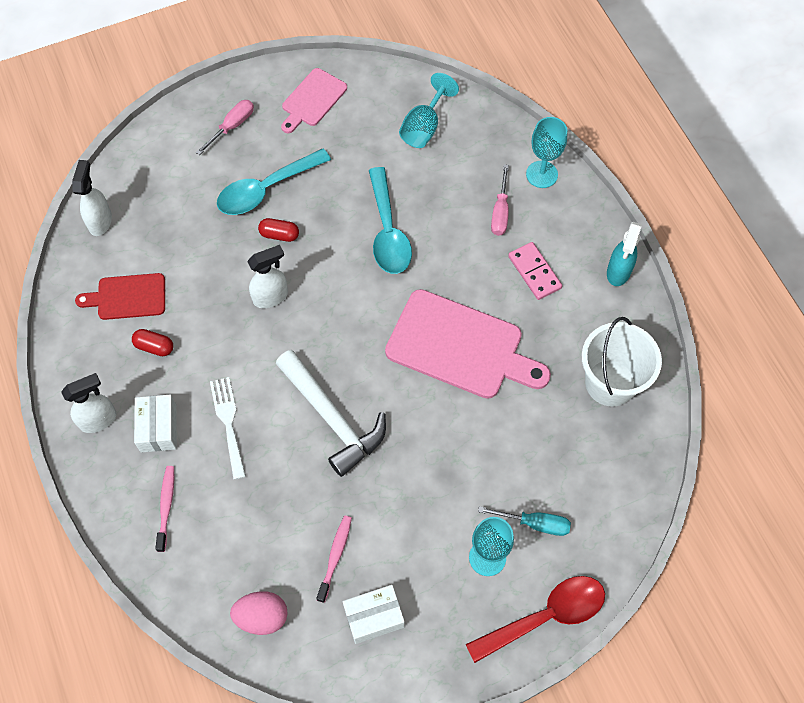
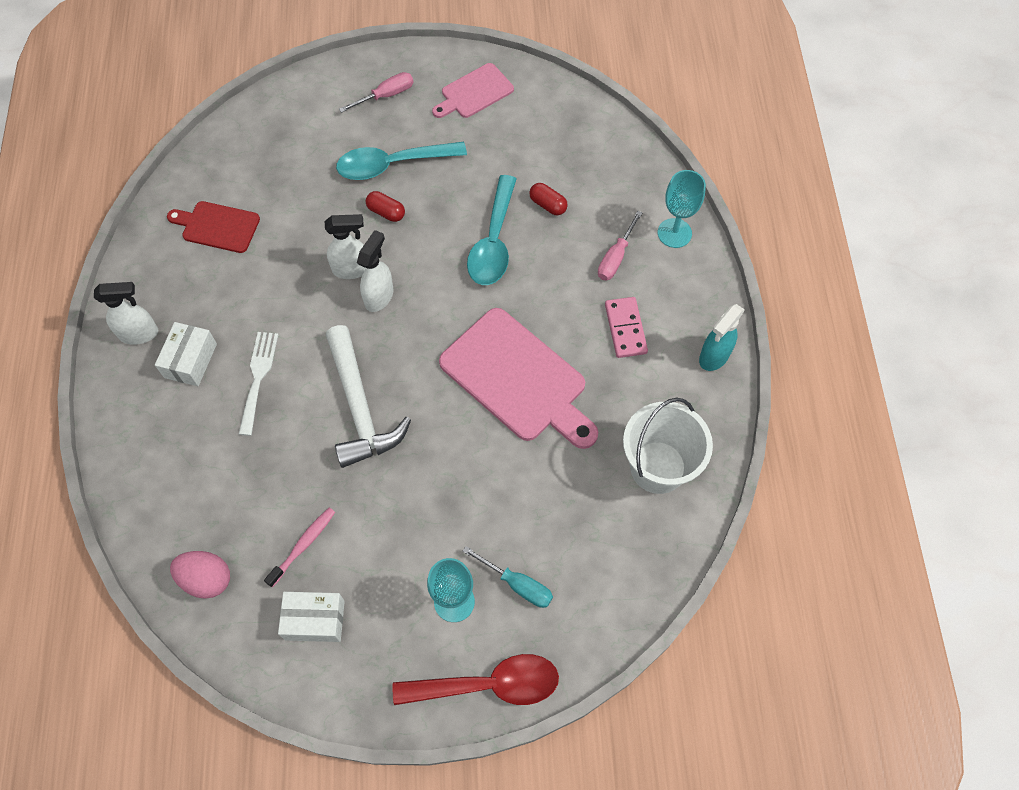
camera: 20 degrees right, 0 degrees up
(100, 221) = (224, 147): white spray bottle -> white spray bottle (379, 296)
(154, 347) = (221, 281): red capsule -> red capsule (548, 205)
(166, 506) = (164, 438): pink toothbrush -> none
(424, 127) = (573, 151): turquoise goblet -> none

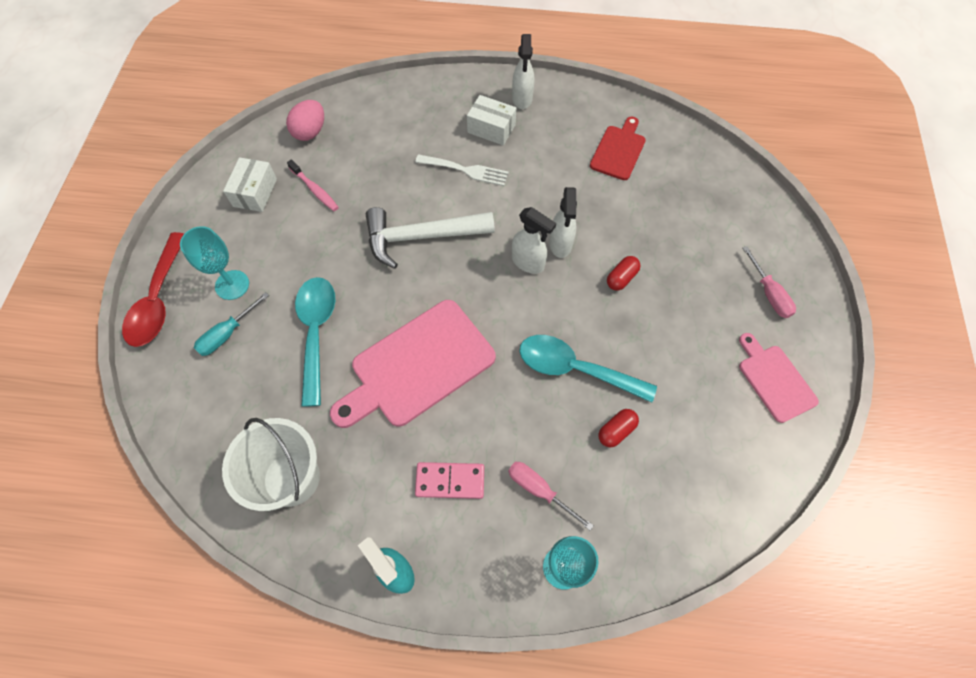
camera: 100 degrees right, 0 degrees up
(392, 165) = (678, 289): turquoise spoon -> turquoise spoon (316, 332)

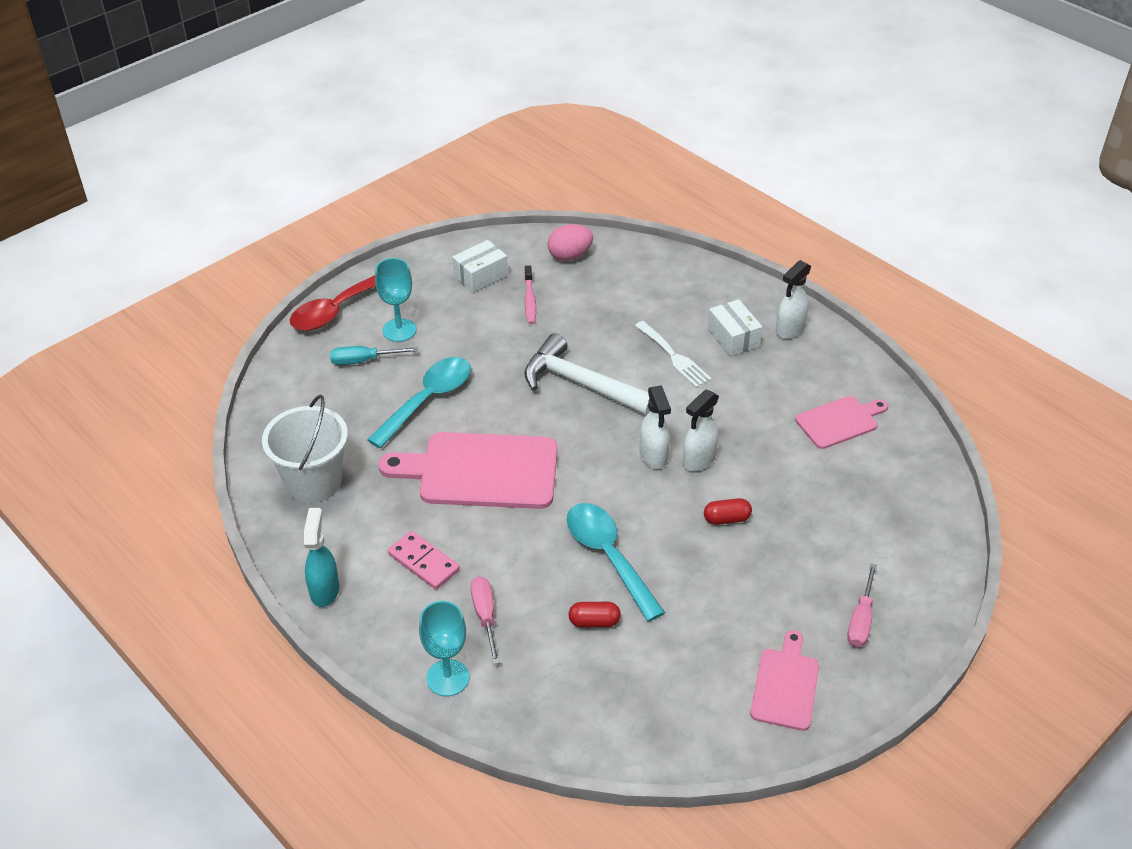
camera: 40 degrees right, 20 degrees down
(618, 151) = (839, 421): red cutting board -> pink cutting board

